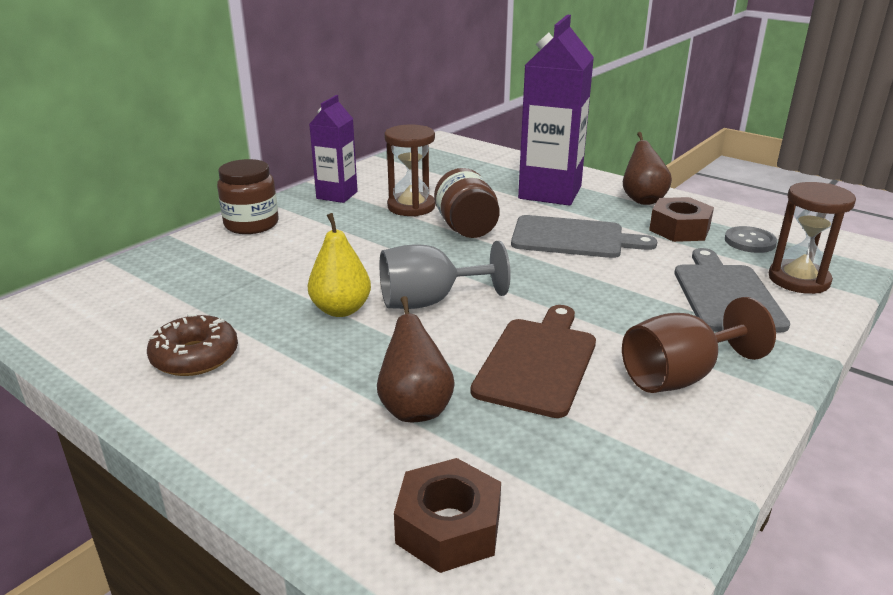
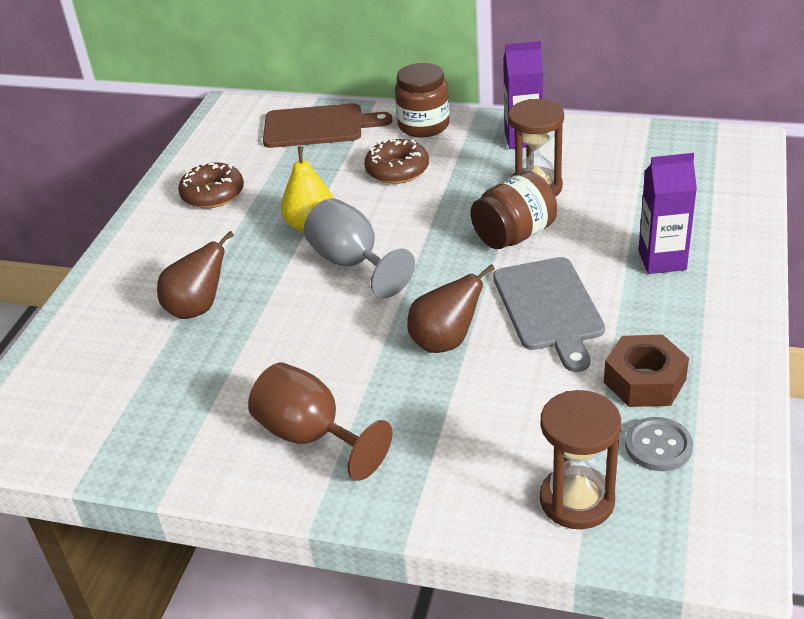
camera: 70 degrees right, 10 degrees up
(305, 250) = (397, 170): none -> brown donut
(448, 527) = (83, 363): brown nut -> none
(538, 362) = (289, 349): brown cutting board -> brown cutting board (318, 126)
(550, 192) = (662, 260): purple carton -> purple carton, size x0.58
(642, 200) = (711, 334): brown pear -> brown pear (445, 342)
(726, 295) = (493, 444): grey cutting board -> none

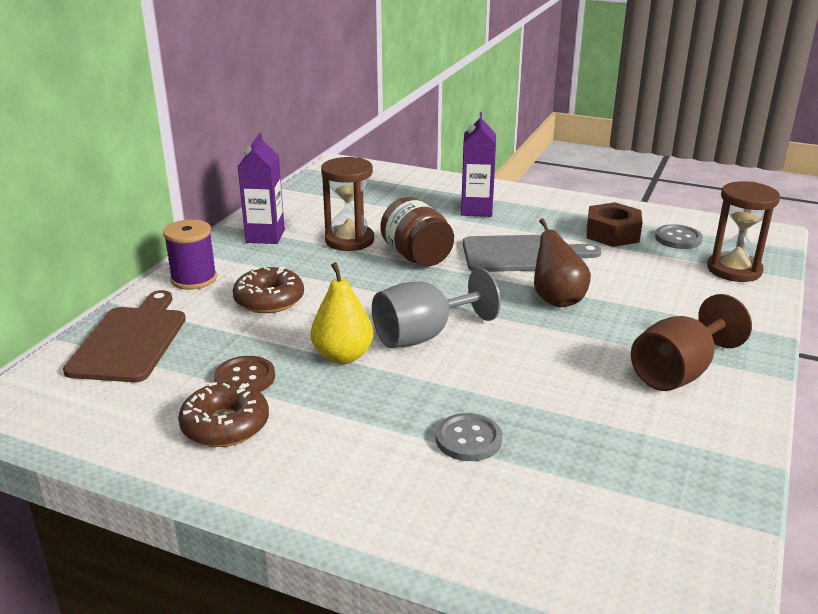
camera: 85 degrees left, 10 degrees down
(198, 308) = (468, 439): brown pear -> grey button
(273, 187) = (245, 378): none -> brown button
(423, 125) = (194, 279): brown jar -> purple spool

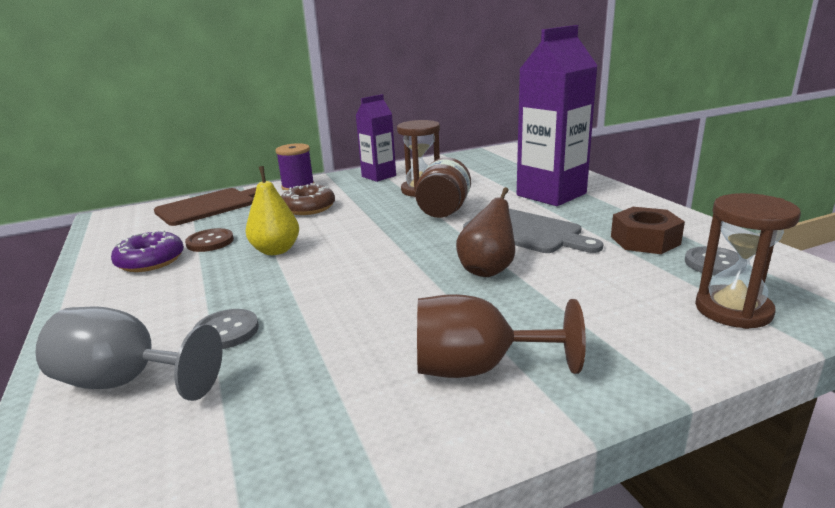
camera: 45 degrees right, 5 degrees down
(225, 425) = (150, 261): brown donut -> purple donut
(424, 335) = (344, 257): grey goblet -> grey goblet (126, 382)
(476, 210) = (551, 194): purple carton -> purple carton, size x1.72

